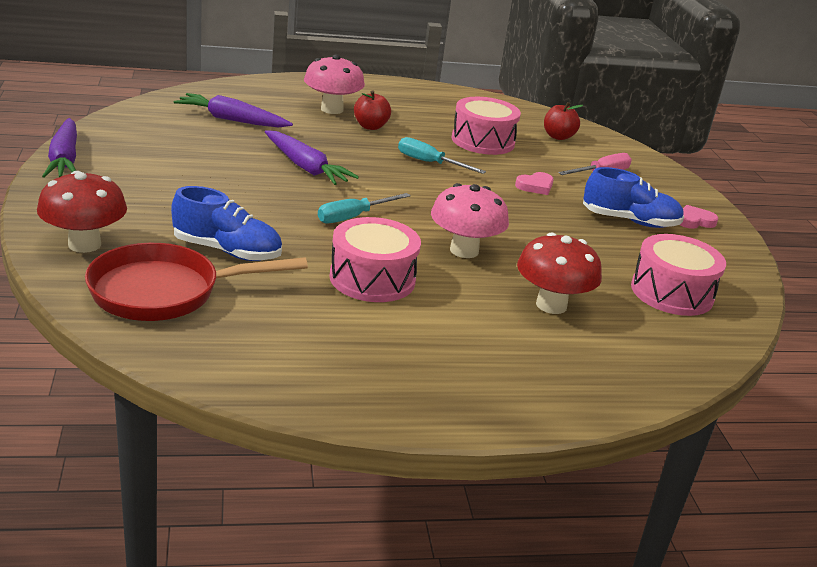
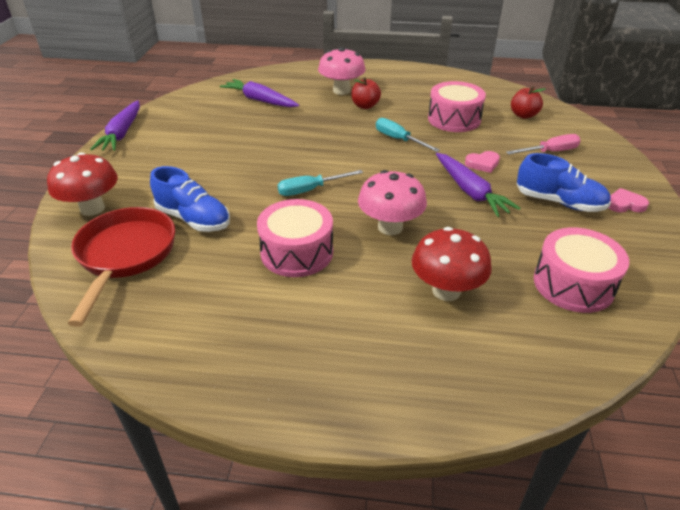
camera: 20 degrees right, 10 degrees up
(165, 292) = (125, 256): red pan -> red pan turned 90 degrees clockwise
(305, 167) = (295, 142): purple carrot -> purple carrot (470, 191)

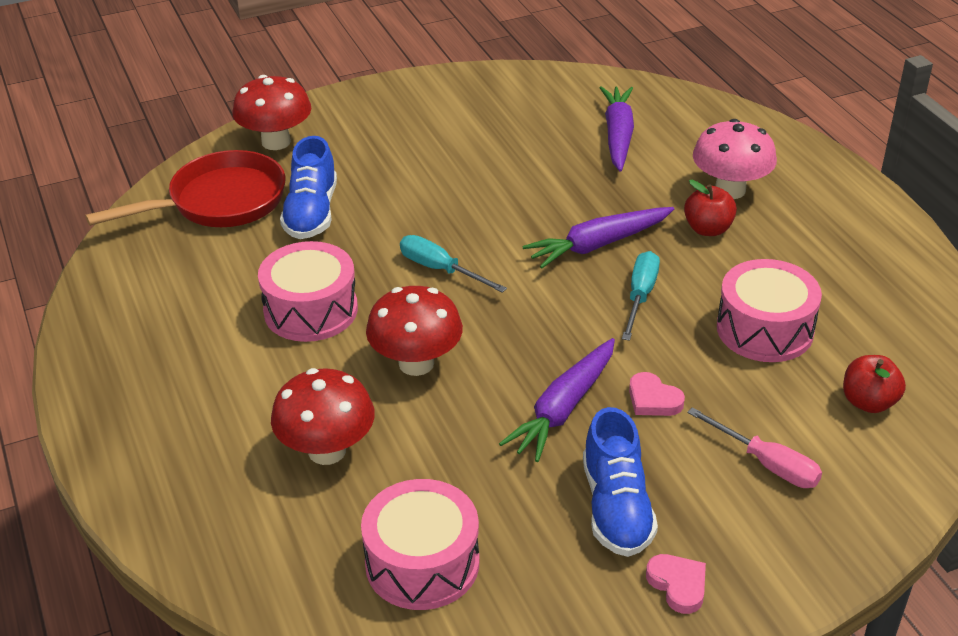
camera: 60 degrees right, 0 degrees up
(122, 133) = (430, 81): purple carrot -> purple carrot (598, 245)
(390, 227) = (416, 363): pink mushroom -> red mushroom

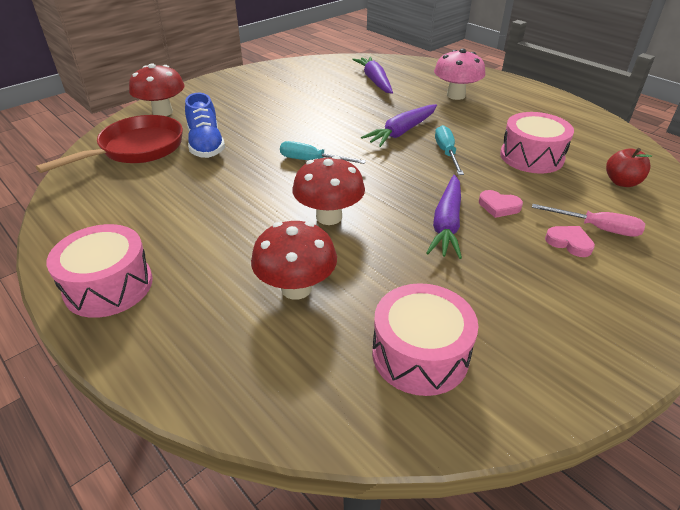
camera: 20 degrees left, 0 degrees up
(311, 310) = (234, 199): pink drum -> pink drum (109, 286)
(616, 507) = (528, 277): blue shoe -> none
(678, 585) = (610, 319): pink heart -> pink heart (569, 243)
(708, 229) = (458, 114): red apple -> none

